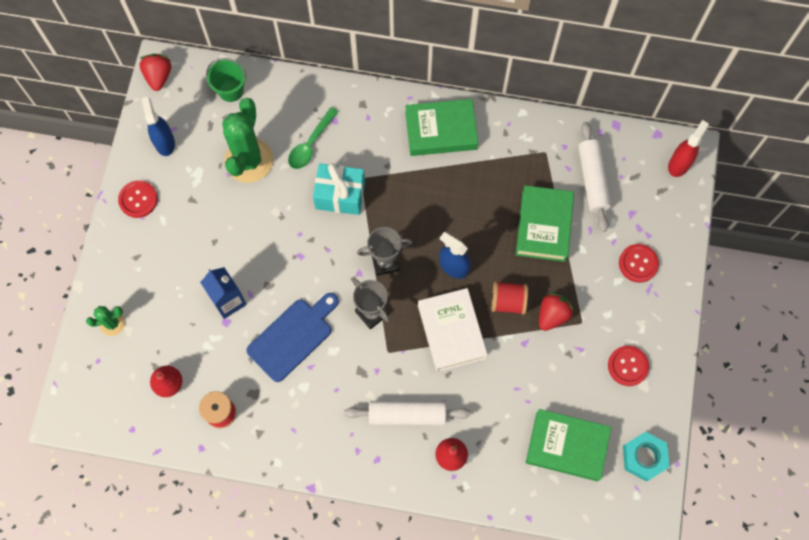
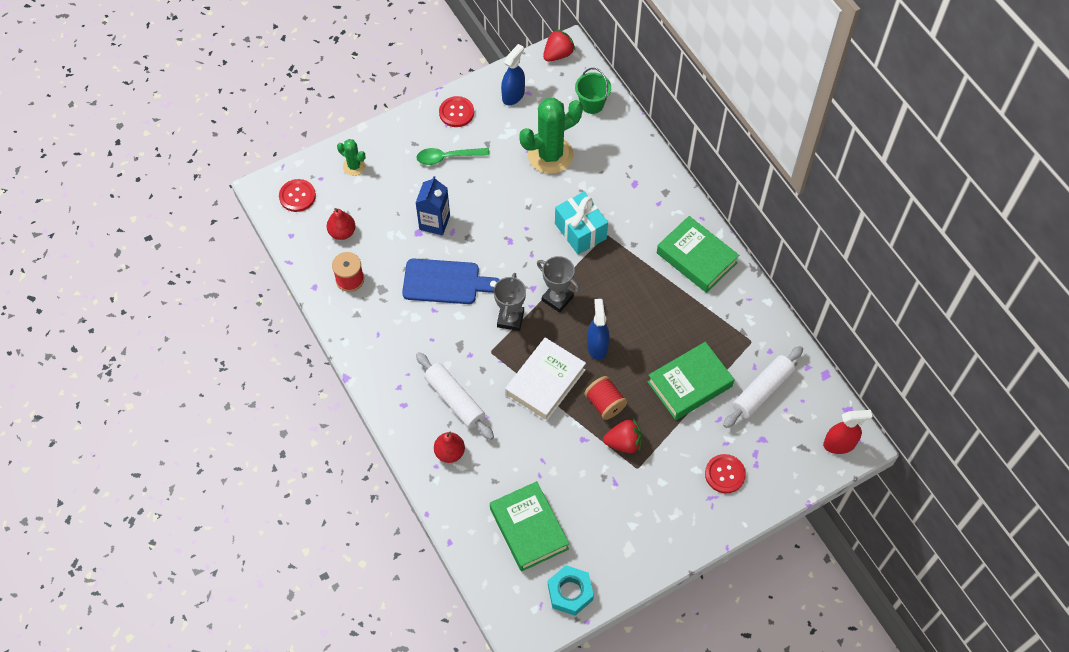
camera: 50 degrees right, 10 degrees down
(310, 144) = (601, 183): green spoon -> green spoon (447, 157)
(628, 366) = (633, 527): red button -> red button (297, 196)

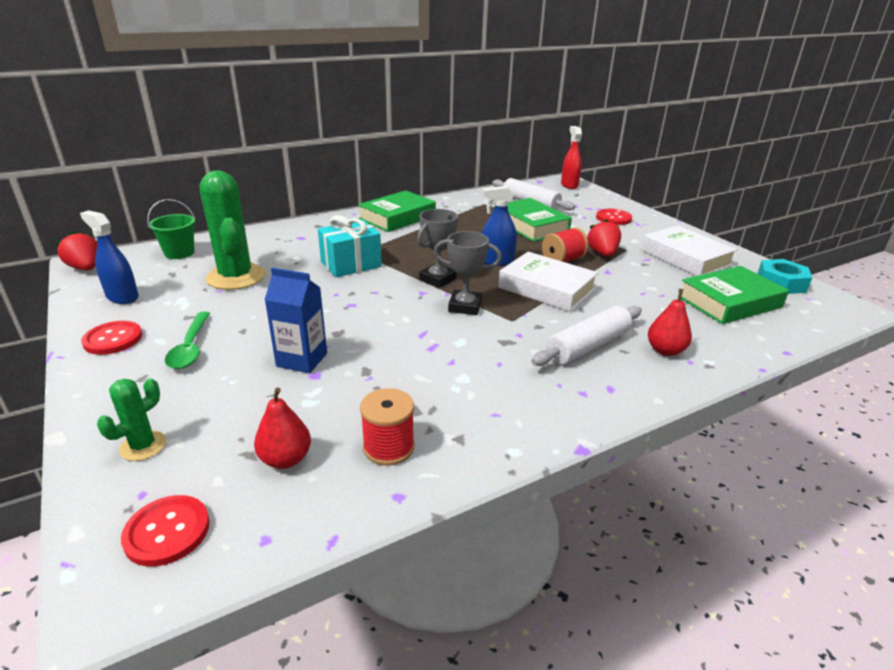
camera: 90 degrees left, 30 degrees down
(445, 282) = (406, 351): blue cutting board -> none
(621, 521) = (685, 258): none -> white book

